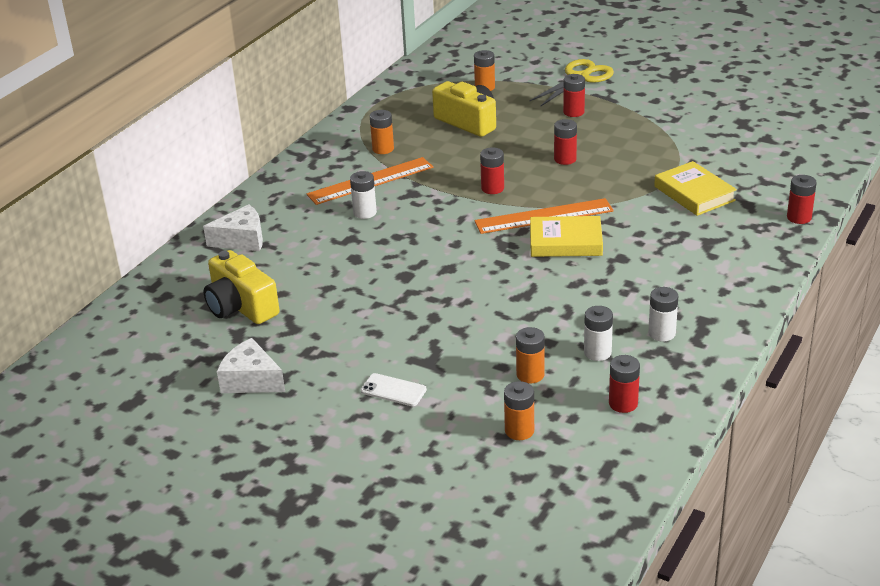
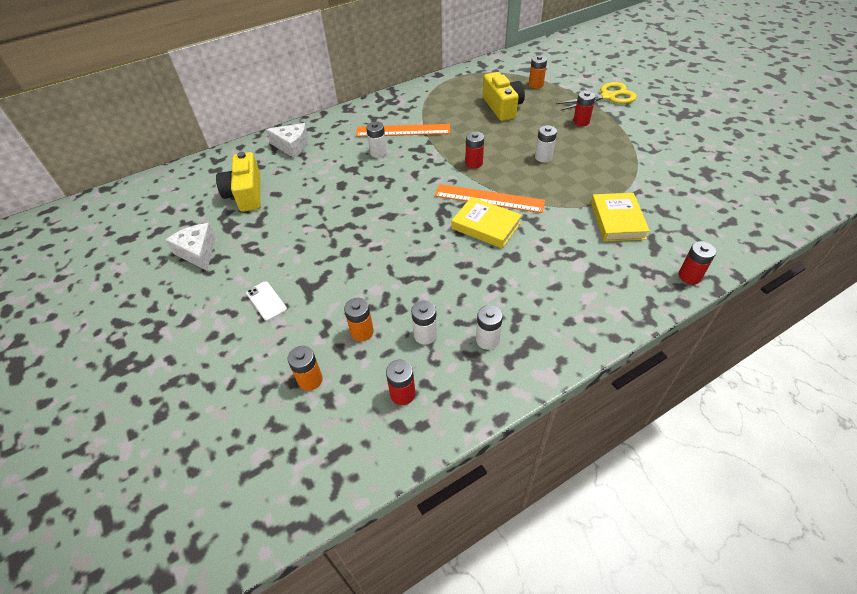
camera: 30 degrees right, 15 degrees up
(383, 149) = (431, 110): orange battery -> none
(565, 159) = (543, 157): red battery -> white battery

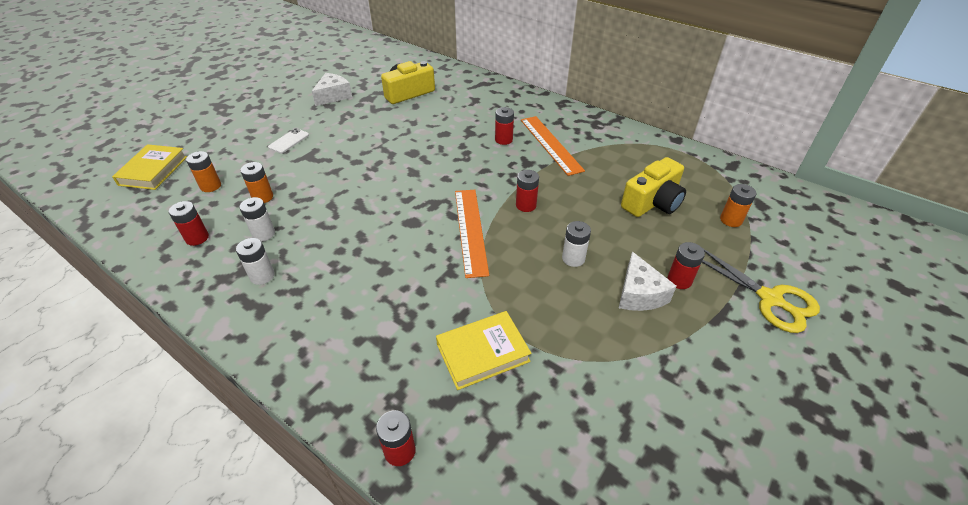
camera: 65 degrees right, 5 degrees down
(292, 146) = (483, 93): white cheese -> white cheese (639, 294)
(378, 153) = (503, 140): white battery -> red battery
(486, 226) = (424, 238): yellow book -> yellow book (153, 171)

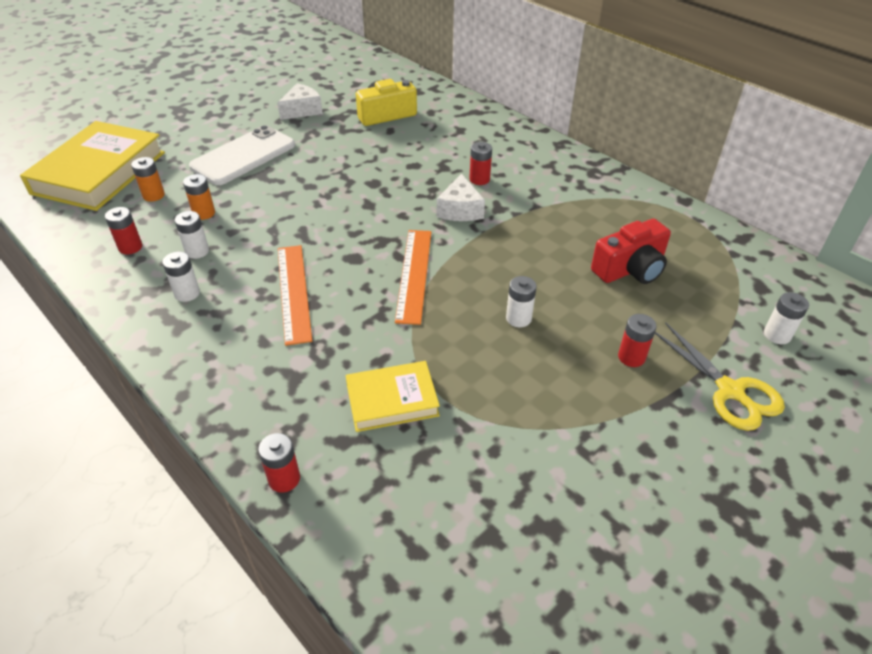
camera: 10 degrees right, 0 degrees up
(153, 171) = (99, 173): yellow book -> yellow book, size x1.84
(289, 141) = (243, 156): white phone -> white phone, size x2.30
(526, 205) = (483, 255): red battery -> none
(550, 144) = (532, 190): orange ruler -> orange ruler (293, 292)
(639, 294) = (580, 365): white cheese -> white cheese (460, 210)
(652, 202) = (630, 269): yellow camera -> red camera
(731, 220) = (717, 300): orange battery -> none
(788, 244) = (777, 335): none -> white battery

